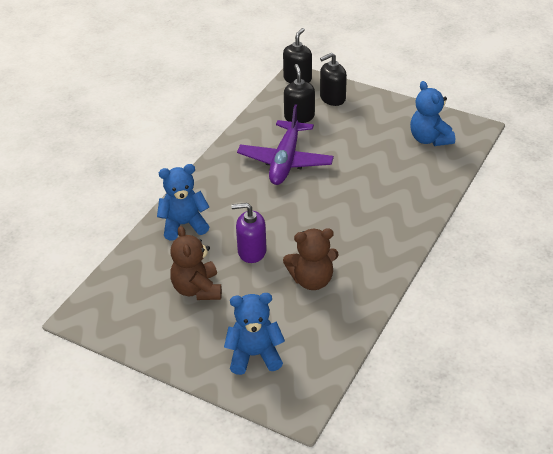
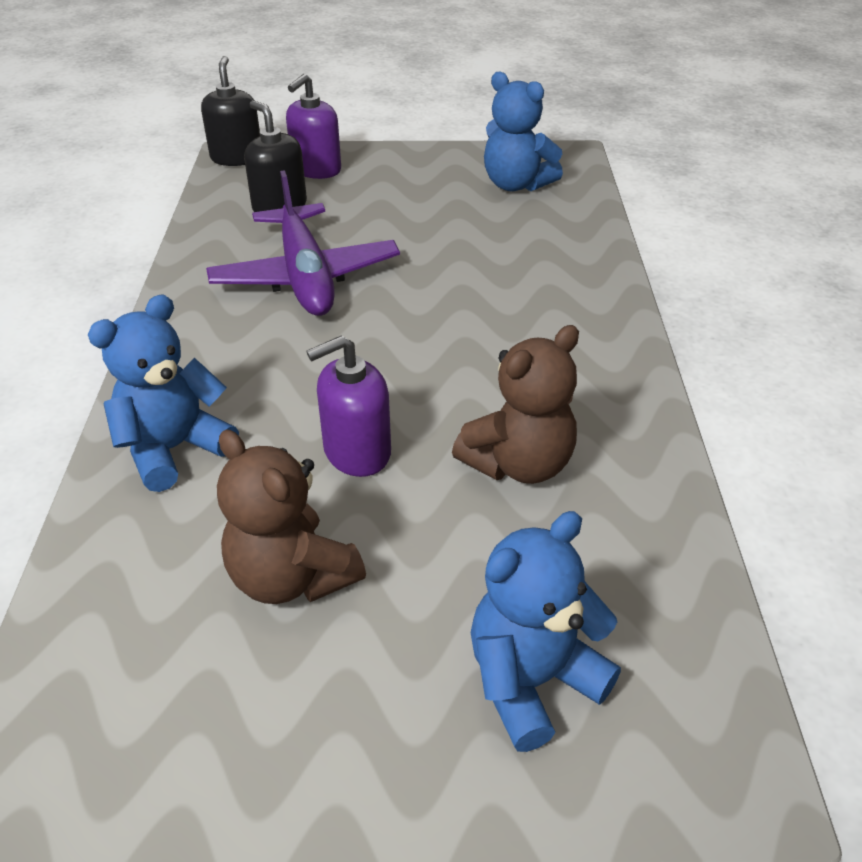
camera: 30 degrees left, 0 degrees up
(332, 98) = (316, 169): black soap dispenser -> purple soap dispenser

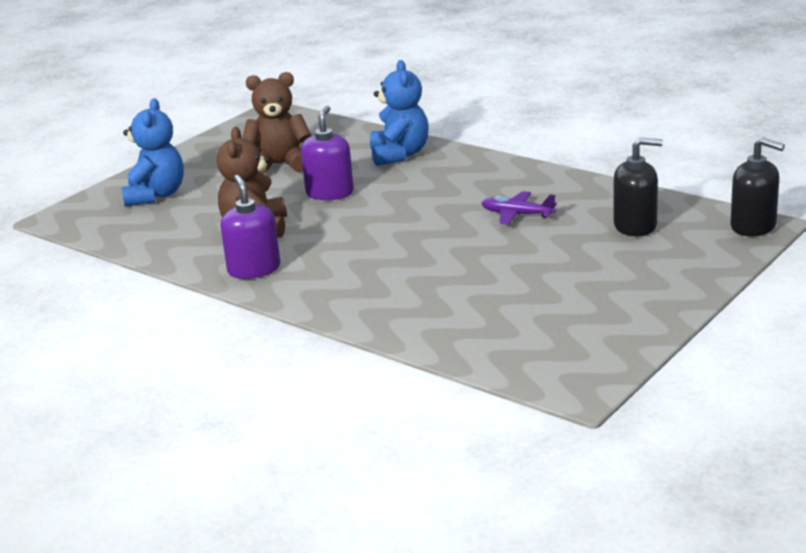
camera: 130 degrees right, 15 degrees down
(306, 277) = (517, 215): purple plane -> purple plane, size x0.49
(316, 169) = (690, 254): purple soap dispenser -> purple soap dispenser (254, 269)
(516, 184) = (552, 335): blue teddy bear -> none

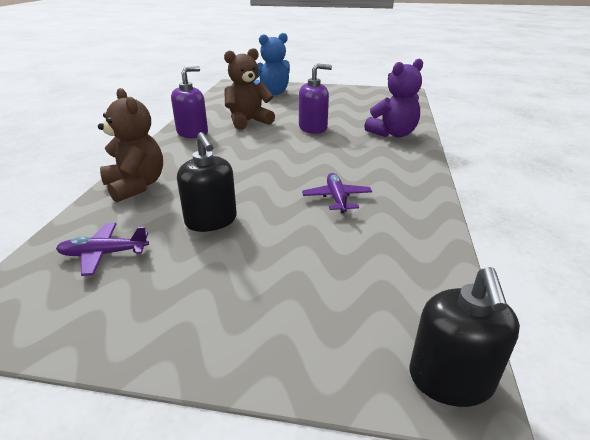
camera: 60 degrees right, 5 degrees up
(279, 165) = (338, 108): brown teddy bear -> brown teddy bear (136, 186)
(399, 155) = (393, 134): blue teddy bear -> purple teddy bear
(521, 334) = (104, 254): none -> purple plane
(635, 226) = (367, 270): black soap dispenser -> black soap dispenser (211, 221)

